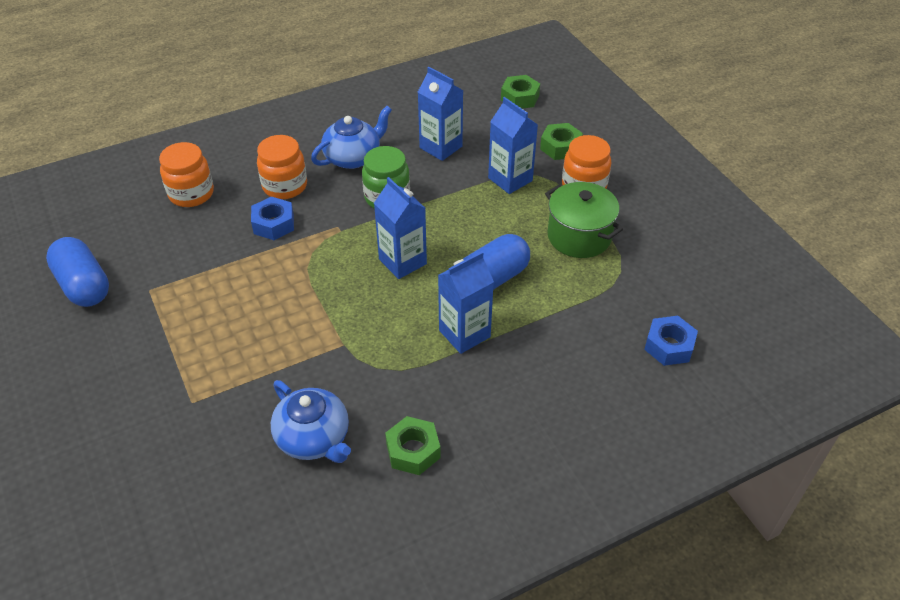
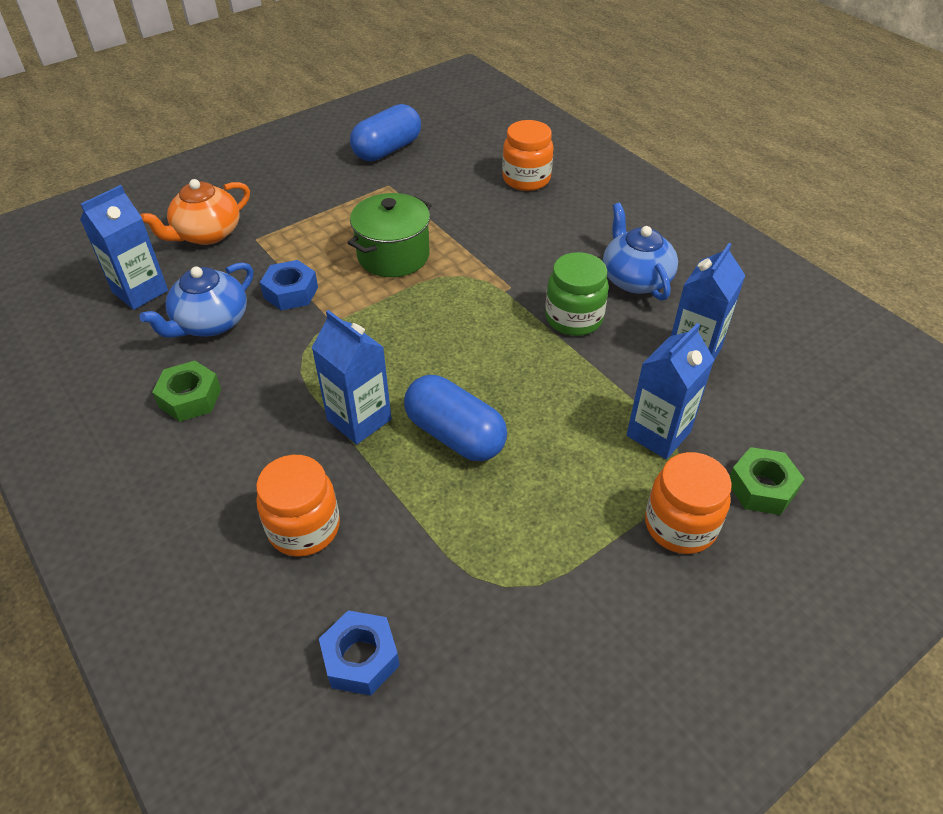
camera: 80 degrees right, 0 degrees up
(163, 446) = (207, 234): none -> orange teapot
(273, 224) = (499, 240): blue nut -> blue nut (291, 292)
(285, 186) = (562, 236): orange jar -> orange jar (304, 528)
(353, 157) = (635, 279): blue teapot -> blue teapot turned 150 degrees counterclockwise
(402, 261) = (467, 348): blue carton -> blue carton (140, 291)
(520, 98) = (856, 425): green nut -> none
(579, 236) = (565, 527): green pot -> green pot (393, 255)

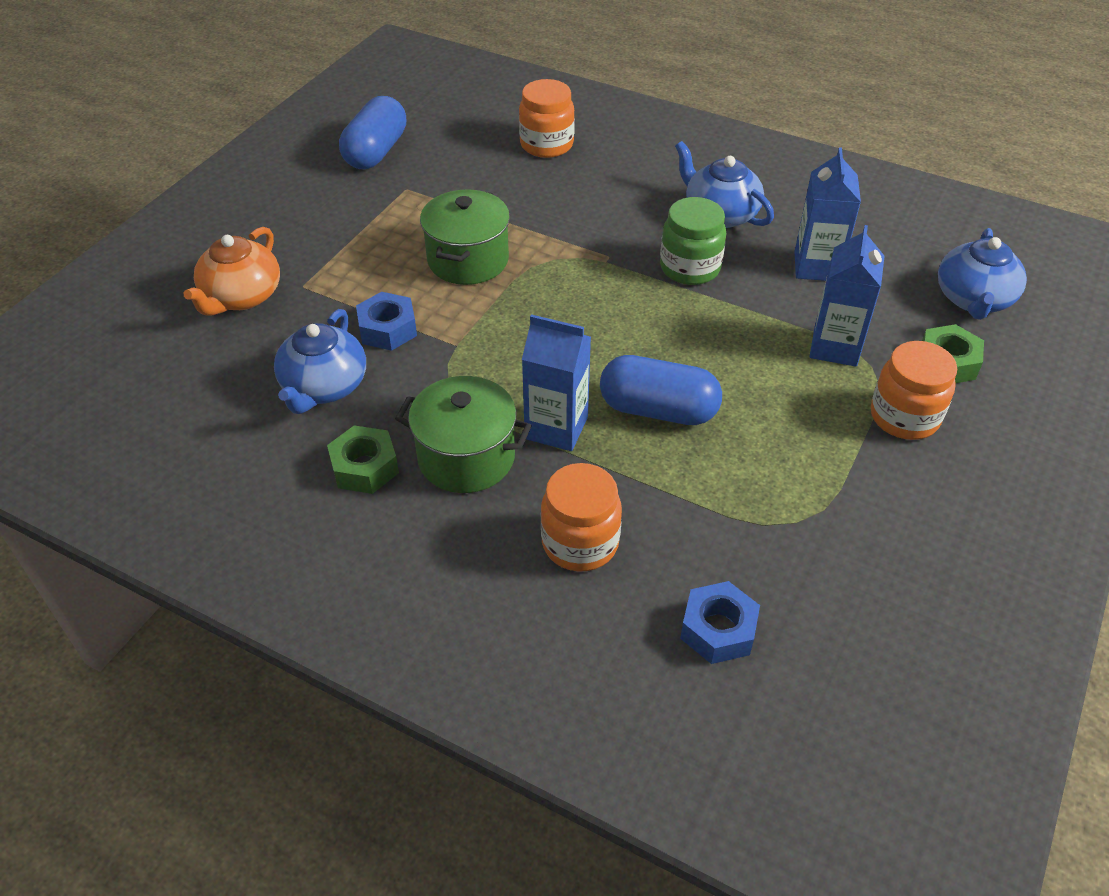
camera: 25 degrees left, 0 degrees up
(140, 291) = (214, 380): blue carton -> none
(270, 418) = (466, 457): none -> green pot
(832, 435) = (973, 299): none -> blue teapot

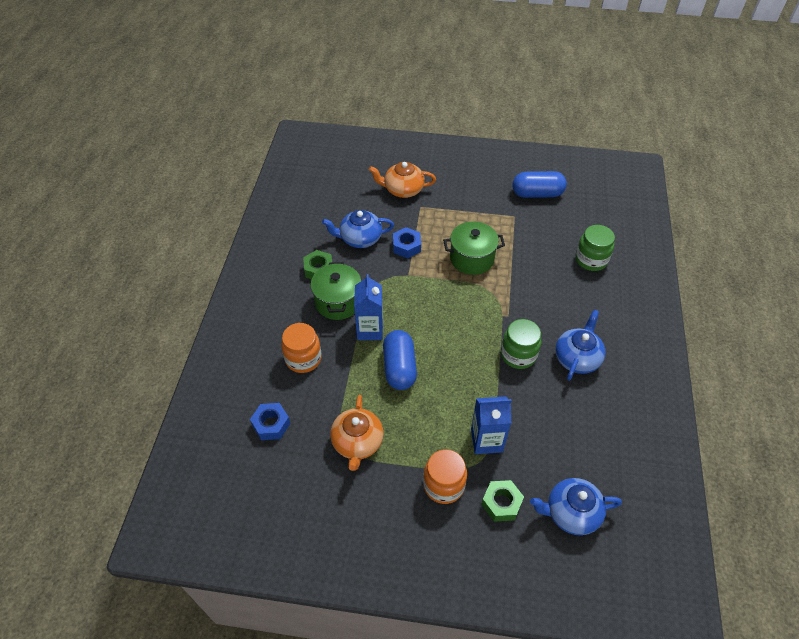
camera: 70 degrees right, 5 degrees up
(546, 145) = (591, 260): orange jar -> green jar
(796, 505) = (357, 443): none -> orange teapot
(816, 266) = (555, 418): blue carton -> none

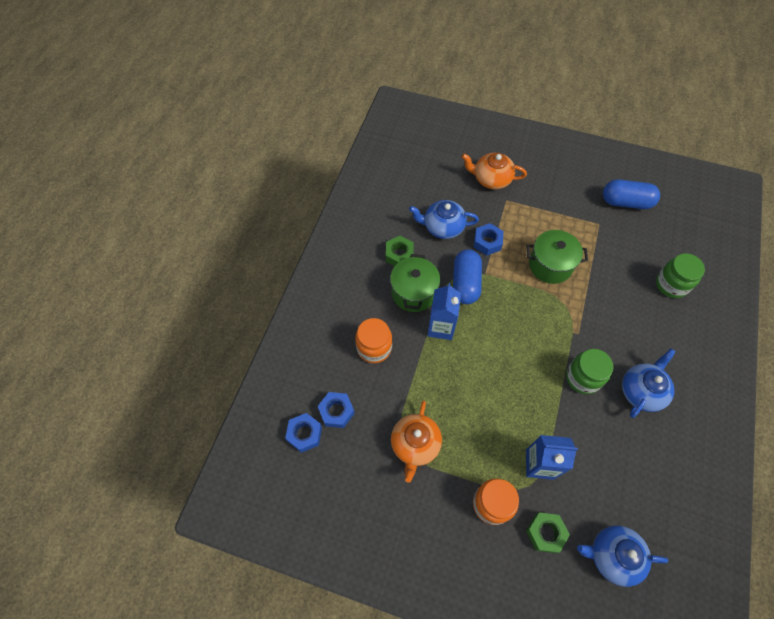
camera: 10 degrees right, 10 degrees up
(239, 451) = (304, 434): none -> blue nut
(399, 367) = (464, 372): blue capsule -> blue capsule (465, 283)

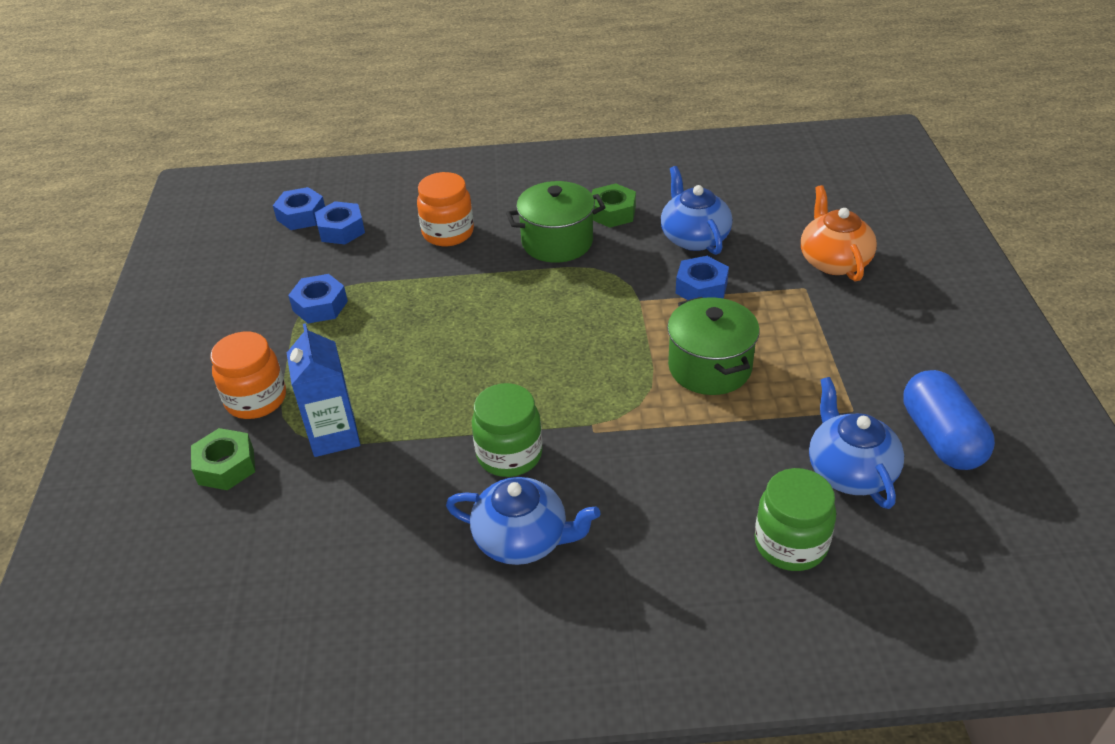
camera: 70 degrees right, 20 degrees down
(415, 445) = (320, 306): orange teapot -> blue nut
(441, 327) = (515, 281): blue carton -> none
(465, 283) = (607, 285): blue capsule -> none
(612, 556) = (207, 554): blue teapot -> blue teapot (849, 471)

